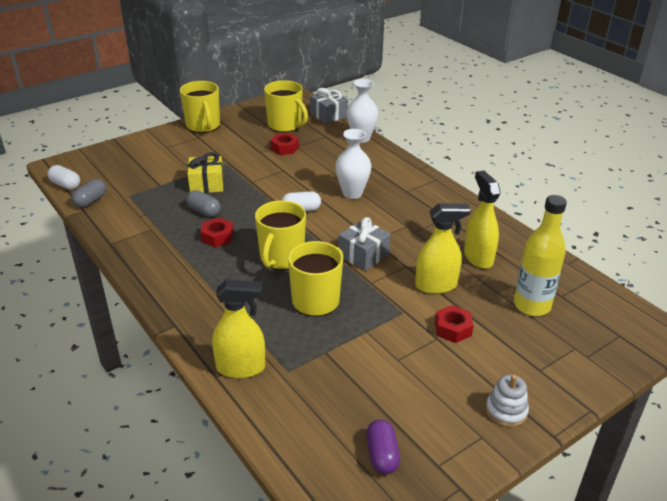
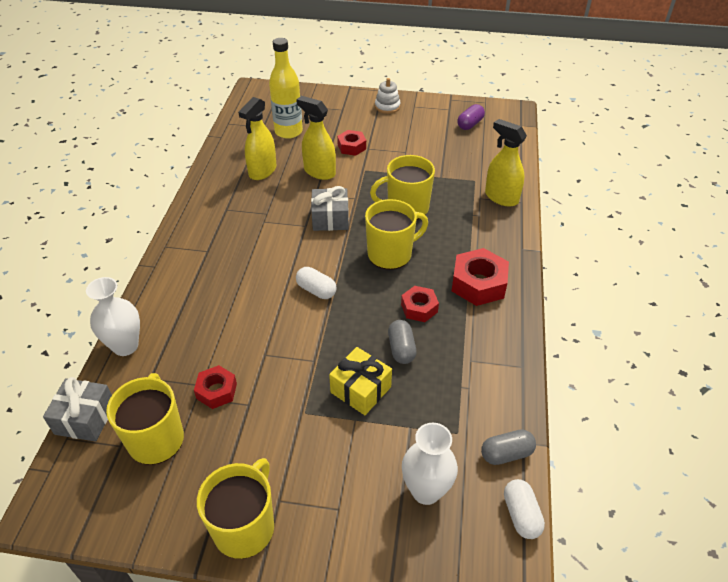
camera: 135 degrees left, 10 degrees up
(188, 276) = (478, 284): none -> red nut
(352, 193) = (251, 278): white vase -> white vase (426, 491)

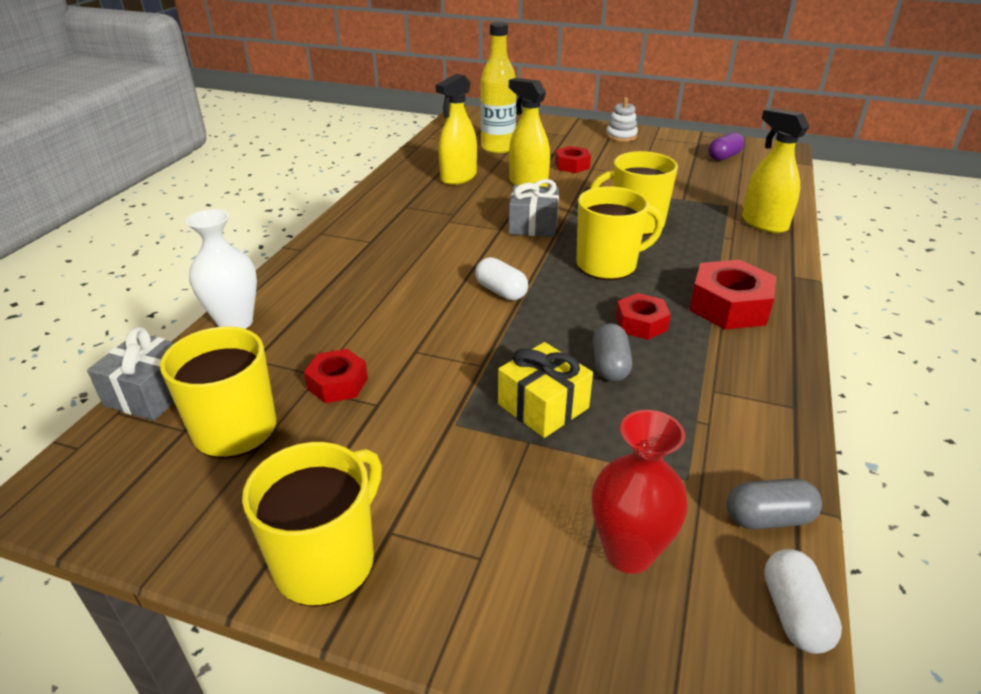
camera: 10 degrees right, 10 degrees down
(426, 491) = (628, 552): white vase -> red vase

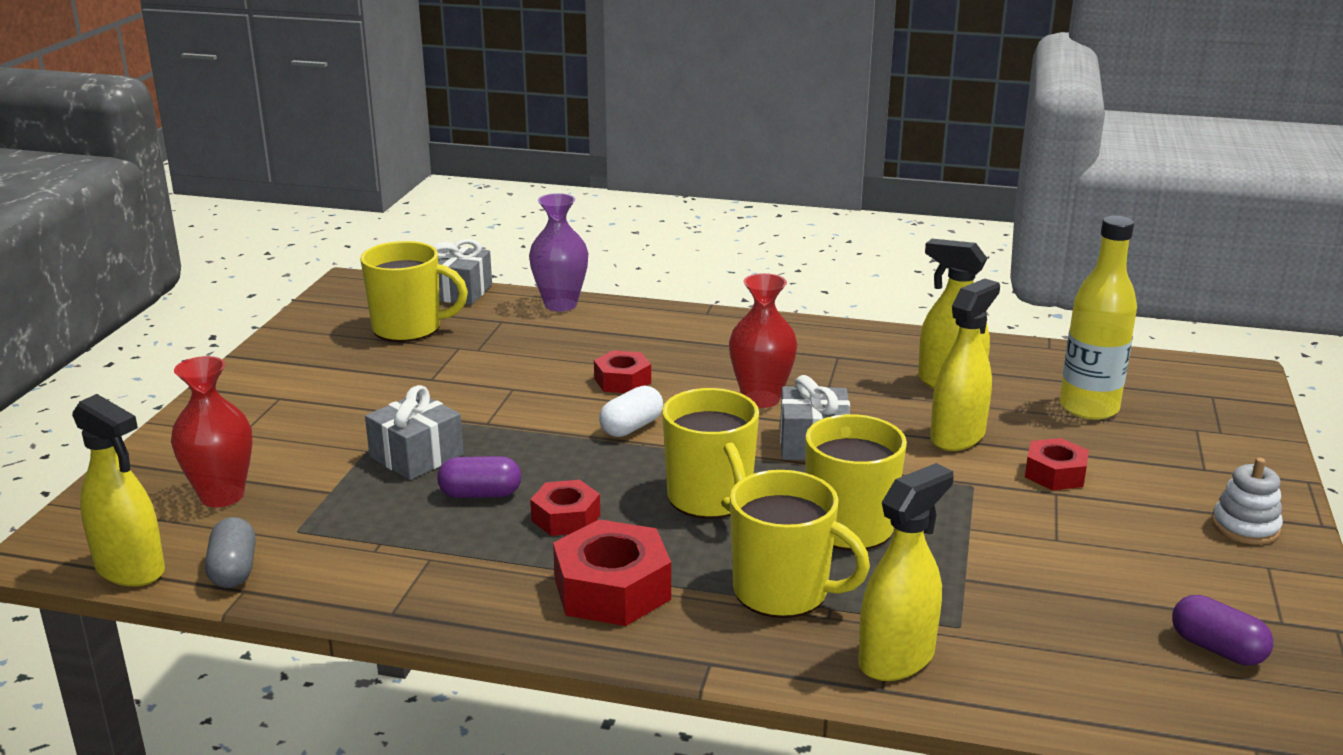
camera: 85 degrees right, 10 degrees down
(235, 322) = (560, 304): white vase -> purple vase
(327, 561) = (259, 378): yellow mug -> yellow mug (783, 592)
(337, 383) = (462, 359): red nut -> red nut (622, 381)
(464, 238) = (761, 399): none -> red vase
(543, 406) = (416, 456): yellow gift -> grey gift
(610, 365) = (480, 494): grey capsule -> purple capsule
(794, 613) = (130, 569): white capsule -> yellow spray bottle

